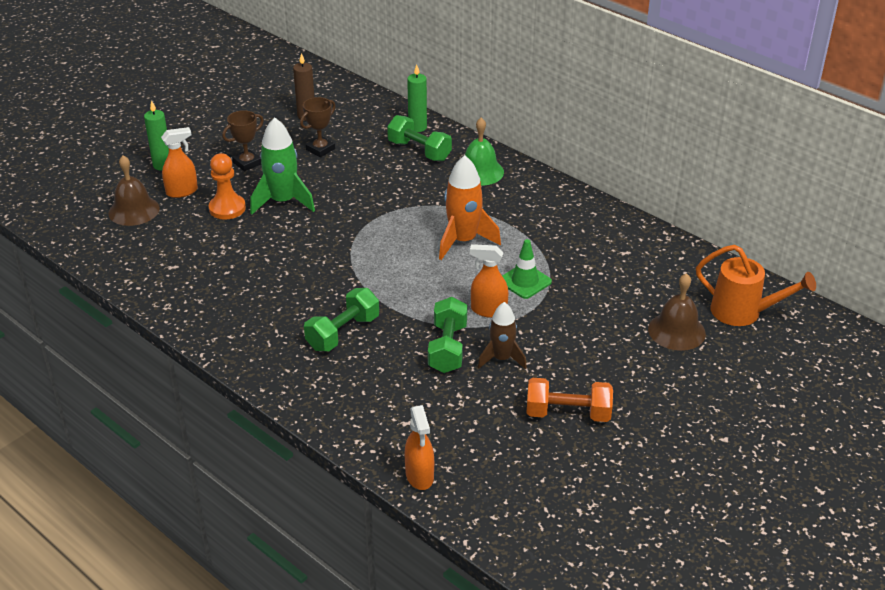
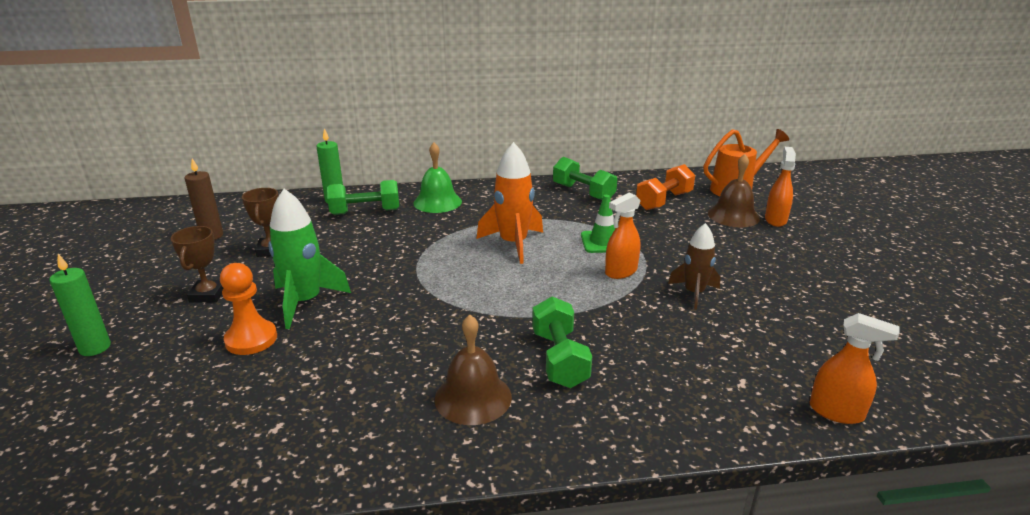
camera: 50 degrees left, 10 degrees down
(134, 210) = (123, 408): brown bell -> brown bell (473, 397)
(182, 191) = (165, 356): orange spray bottle -> orange spray bottle (775, 220)
(447, 348) = (650, 312): green dumbbell -> green dumbbell (583, 192)
(568, 413) = (798, 295): orange dumbbell -> orange dumbbell (664, 201)

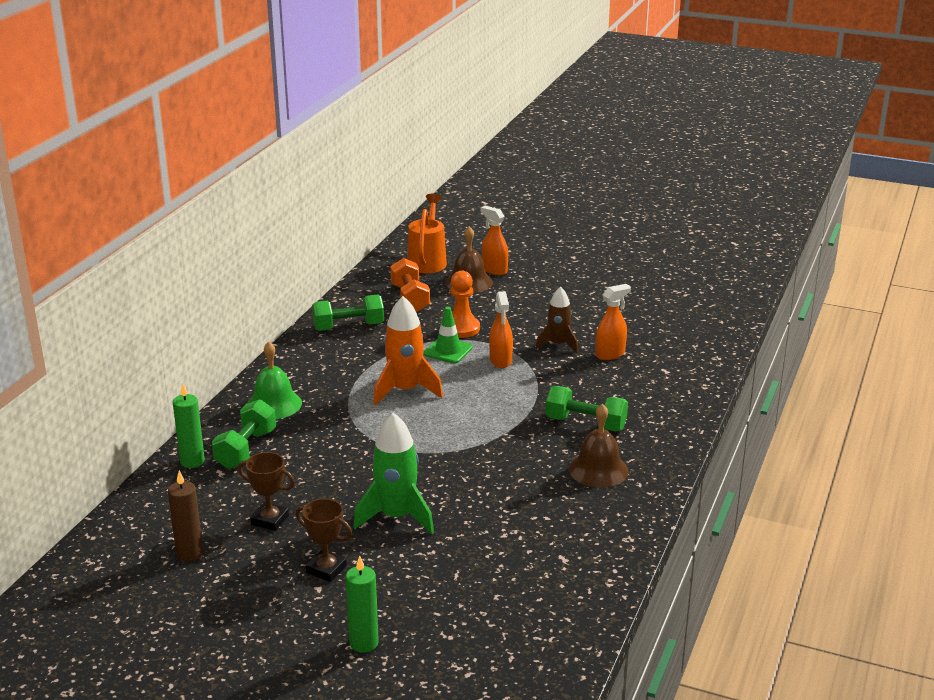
camera: 60 degrees left, 0 degrees up
(251, 339) = (432, 554): orange pawn -> orange pawn (461, 328)
(836, 412) = (713, 354): orange spray bottle -> orange spray bottle (610, 354)

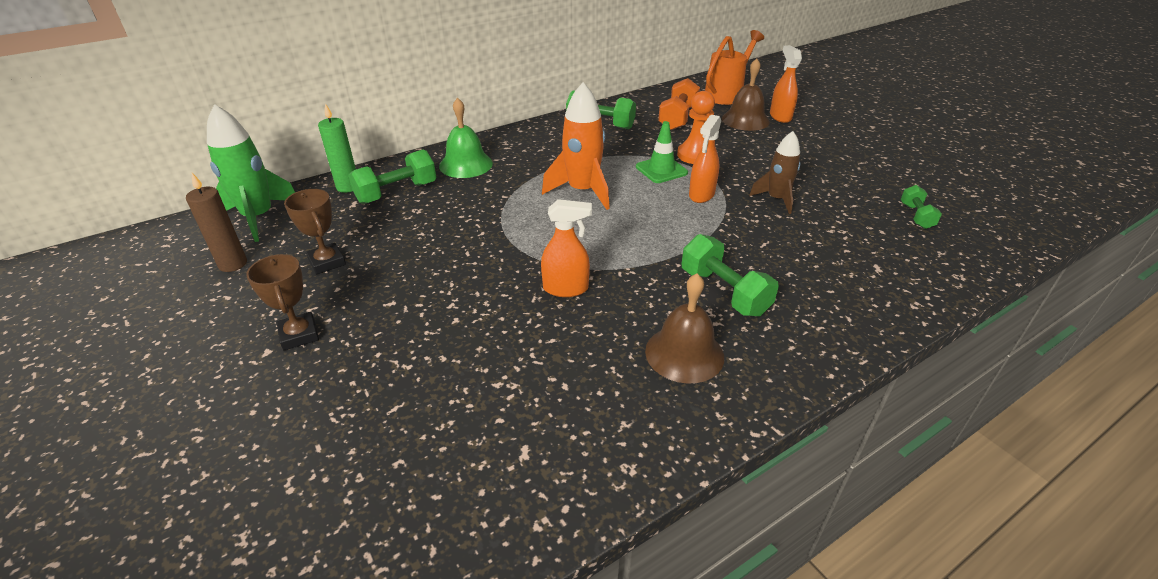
camera: 35 degrees right, 10 degrees up
(364, 643) = (211, 442): green candle -> none
(396, 517) = (425, 309): green rocket -> green rocket (259, 217)
(610, 354) = (826, 227): orange spray bottle -> orange spray bottle (566, 288)
(661, 324) = (916, 216): none -> green dumbbell

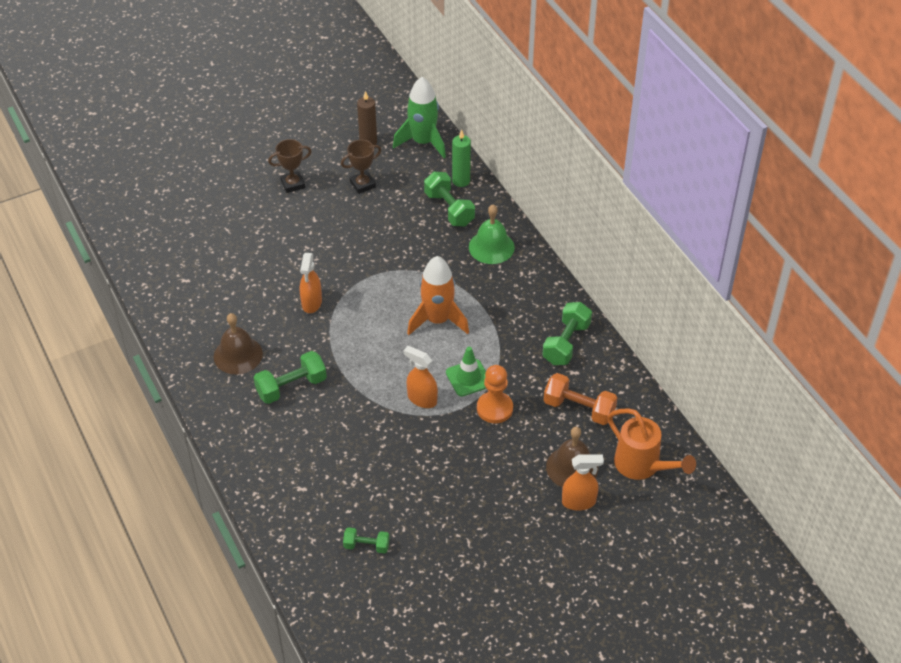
camera: 95 degrees right, 10 degrees up
(776, 199) = (408, 451): brown rocket -> none

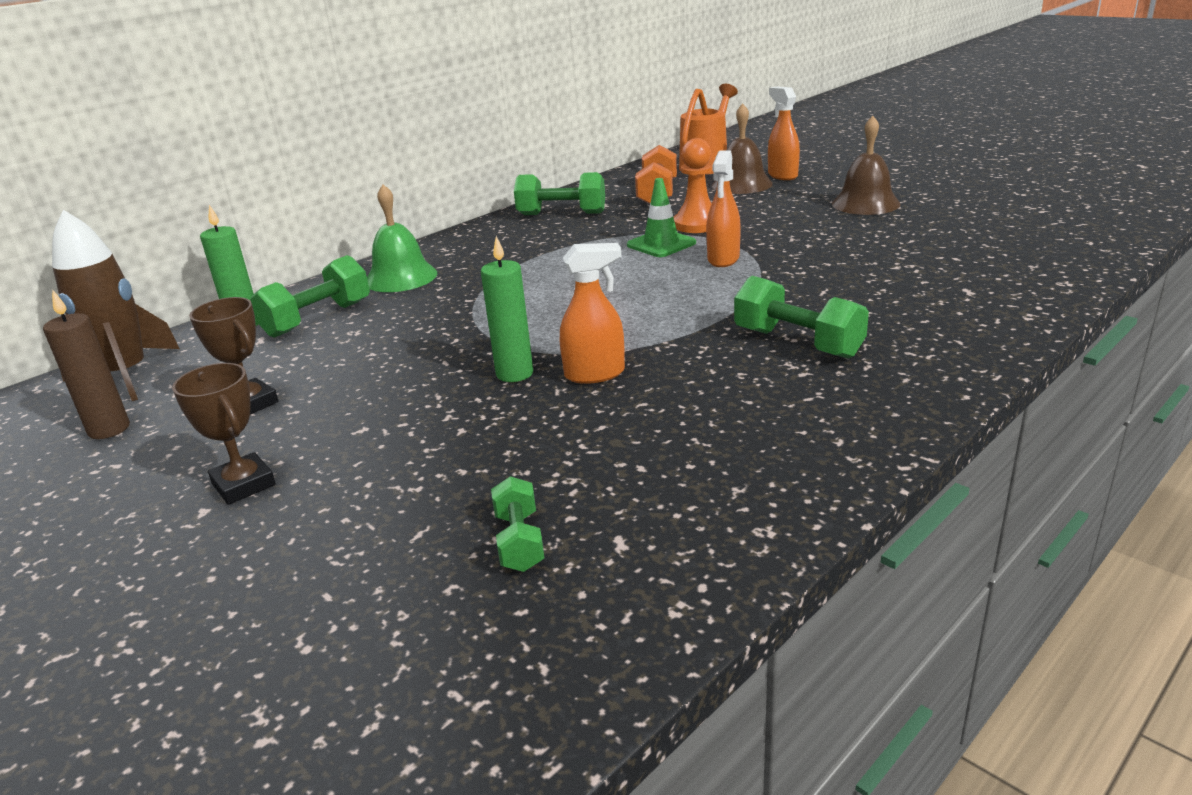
camera: 105 degrees left, 20 degrees down
(238, 355) = (778, 408): brown bell -> brown bell (865, 203)
(331, 275) = (514, 374): none -> green candle
(366, 546) = (987, 238): green dumbbell -> green dumbbell (519, 541)
(423, 142) = (126, 375): green rocket -> brown rocket
(437, 320) = (570, 279): orange rocket -> none

